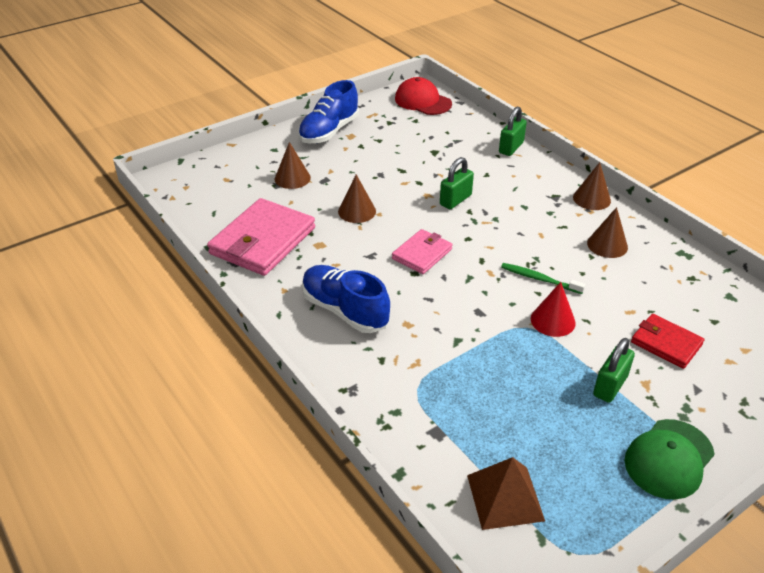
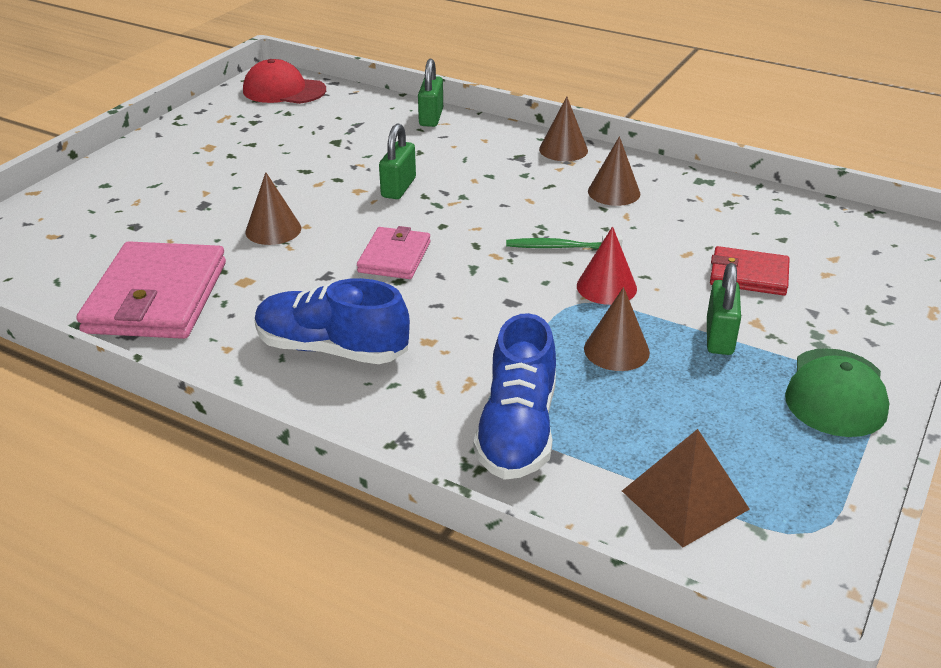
camera: 25 degrees left, 5 degrees down
(292, 178) = (154, 212): brown cone -> brown cone (616, 350)
(329, 131) = (174, 148): blue shoe -> blue shoe (517, 430)

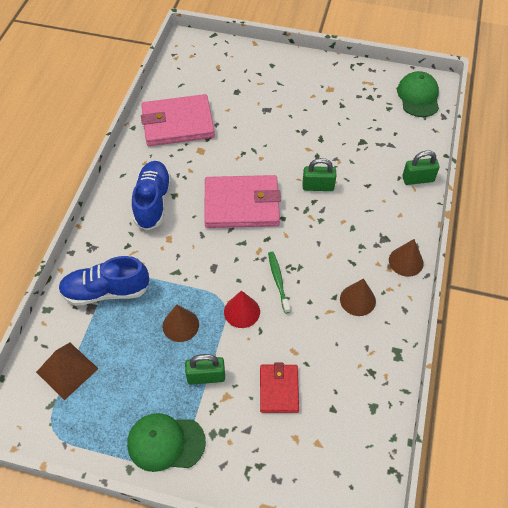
camera: 75 degrees right, 20 degrees up
(273, 230) = (251, 146): brown cone -> none
(284, 90) = (418, 96): red cap -> green cap
(394, 257) = (242, 205): pink wallet -> pink wallet, size x1.79

